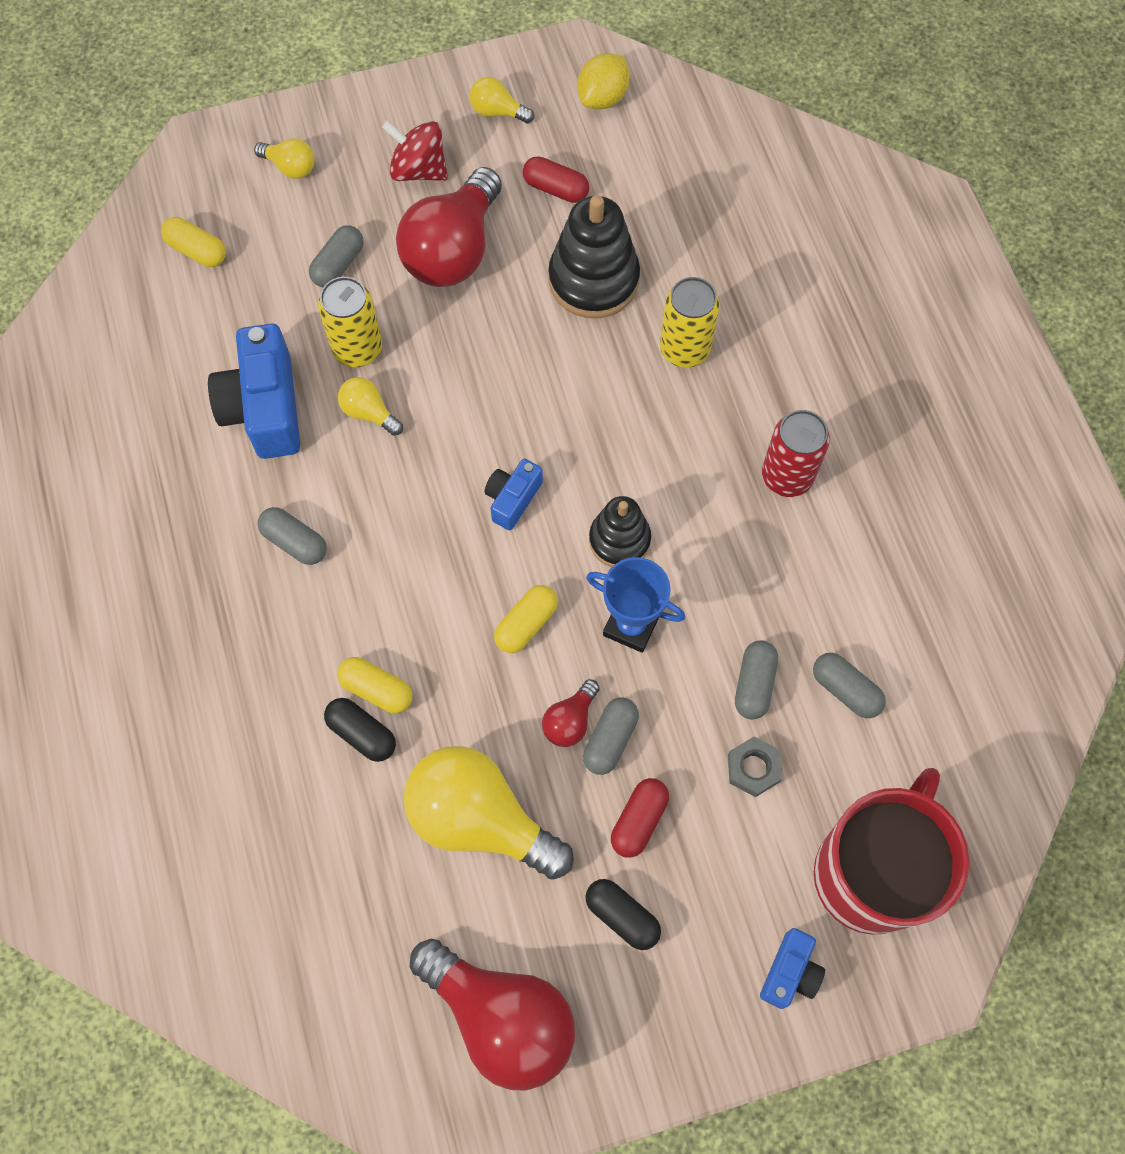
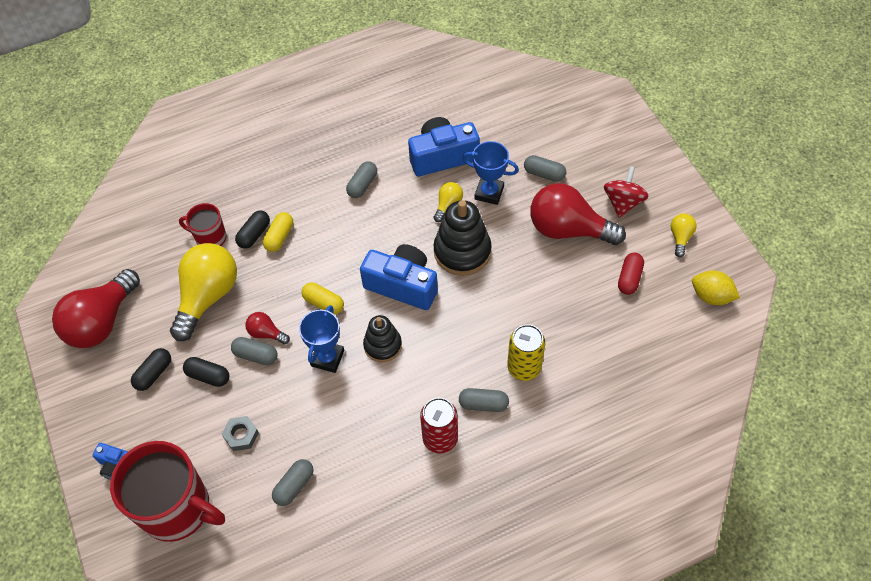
camera: 85 degrees right, 10 degrees down
(197, 250) = (538, 107): yellow capsule -> none
(290, 167) = (606, 139): yellow light bulb -> none
(353, 813) = (210, 238): none -> red mug
(357, 349) = (489, 193): yellow can -> blue trophy
(512, 499) = (402, 285): blue camera -> blue camera, size x1.86
(593, 280) = (564, 309): black stacking toy -> black stacking toy (462, 251)
(639, 821) = (208, 376): red capsule -> black capsule
(754, 684) = (295, 431): grey capsule -> grey capsule (483, 404)

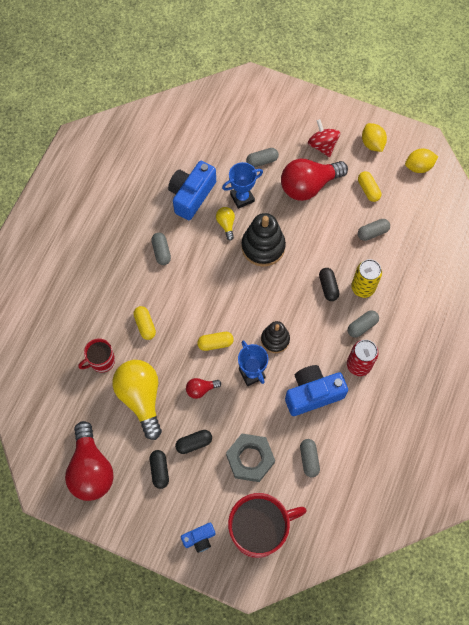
camera: 45 degrees left, 10 degrees up
(241, 435) = (250, 459): grey nut -> grey nut, size x1.84
(254, 234) = (127, 336): black capsule -> black capsule (328, 287)
(256, 355) = (209, 407): grey capsule -> grey capsule (372, 232)
(402, 285) = (249, 295): blue camera -> blue camera (312, 394)
(629, 278) = (368, 190): red capsule -> yellow capsule
(680, 238) = (372, 144): yellow light bulb -> yellow lemon

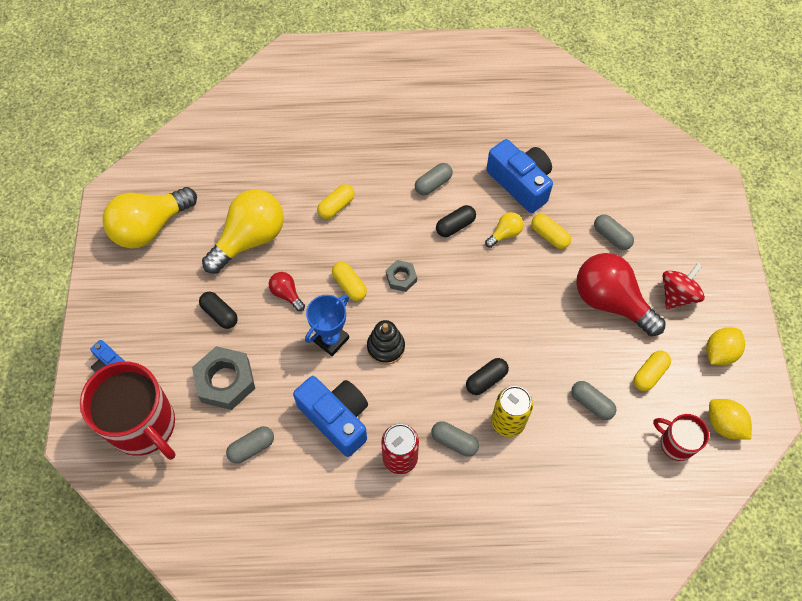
camera: 65 degrees right, 5 degrees down
(91, 469) = (150, 227): red light bulb -> yellow light bulb
(101, 361) = (275, 184): red mug -> red mug (676, 443)
(159, 470) = (174, 293): black capsule -> black capsule (455, 226)
(191, 195) = (520, 183): blue camera -> blue camera turned 45 degrees clockwise
(226, 306) = (401, 278): none -> grey nut
(242, 198) = (549, 236): blue trophy -> yellow capsule
(263, 247) = (498, 285): black stacking toy -> none

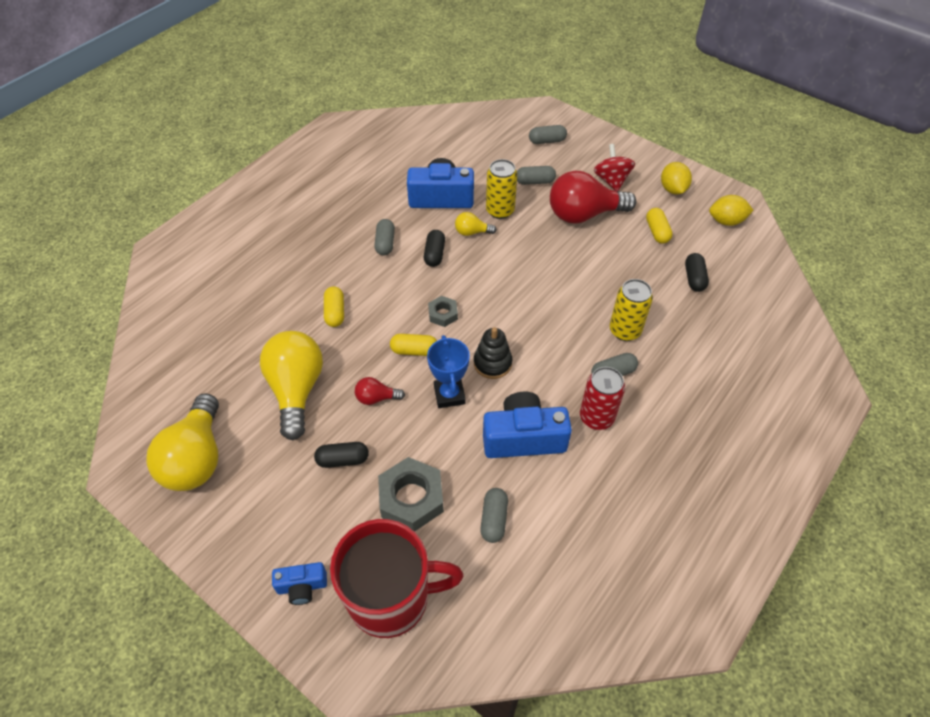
camera: 50 degrees left, 10 degrees down
(486, 380) = (579, 320): black capsule -> black capsule (694, 278)
(505, 234) = (472, 232): yellow light bulb -> yellow light bulb turned 90 degrees counterclockwise
(549, 236) = (500, 211): yellow capsule -> yellow can
(591, 403) = (652, 275): grey capsule -> grey capsule (547, 141)
(676, 443) = (720, 253): red mug -> none

